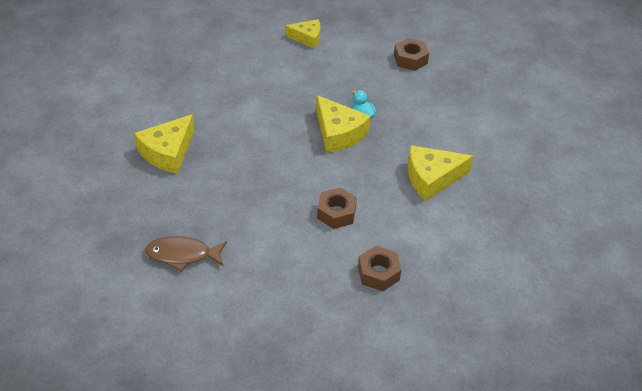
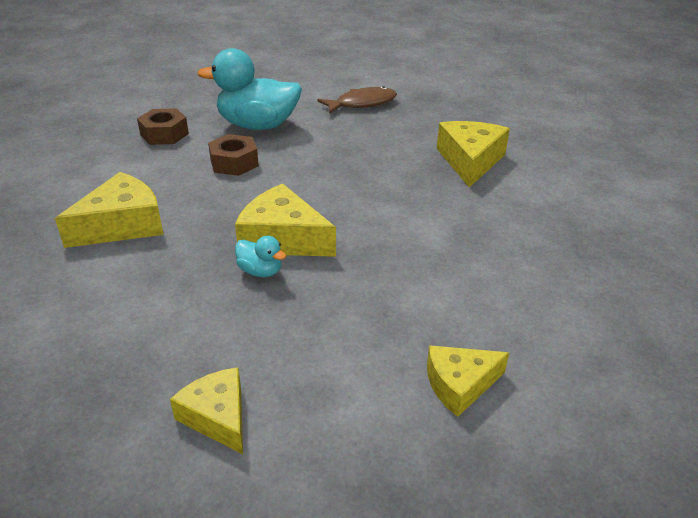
camera: 155 degrees right, 10 degrees down
(294, 256) = (257, 125): none -> turquoise duck
(410, 59) = (217, 417): brown nut -> yellow cheese

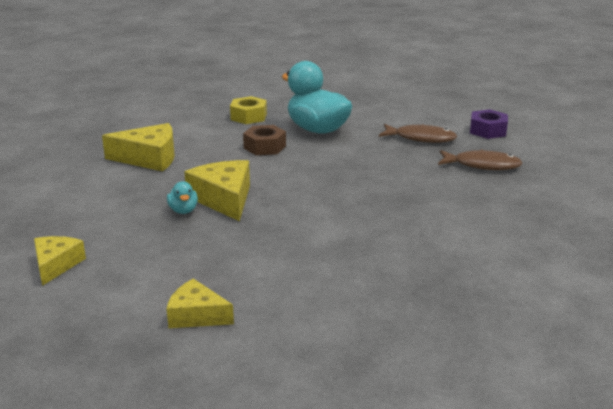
camera: 40 degrees right, 10 degrees down
(164, 134) = (248, 117): brown nut -> yellow nut
(402, 79) = (487, 131): none -> purple nut
(446, 113) = (482, 165): none -> brown fish
(470, 161) = (440, 203): yellow cheese -> none

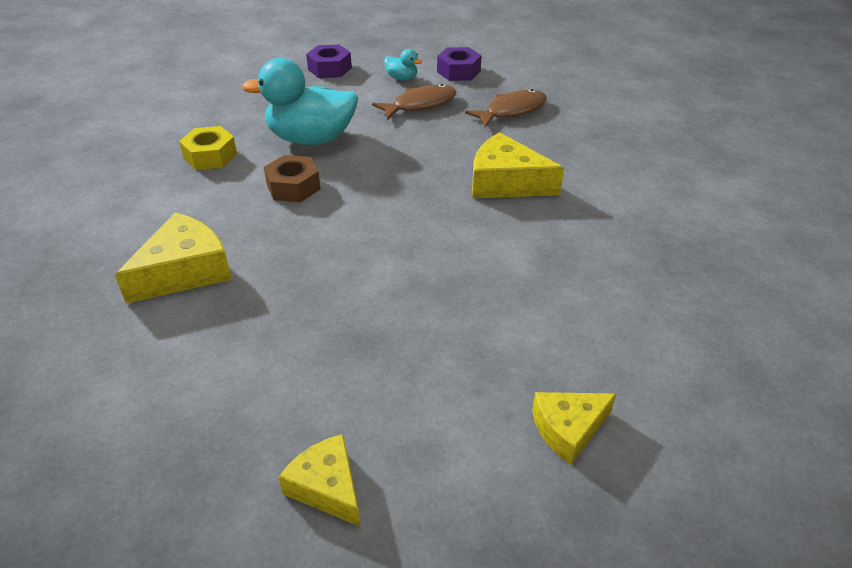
camera: 45 degrees left, 15 degrees up
(183, 210) = (344, 316): turquoise duck -> turquoise duck (402, 78)
(224, 199) = (360, 275): yellow cheese -> yellow cheese (506, 182)
(397, 100) = (330, 69): none -> purple nut

